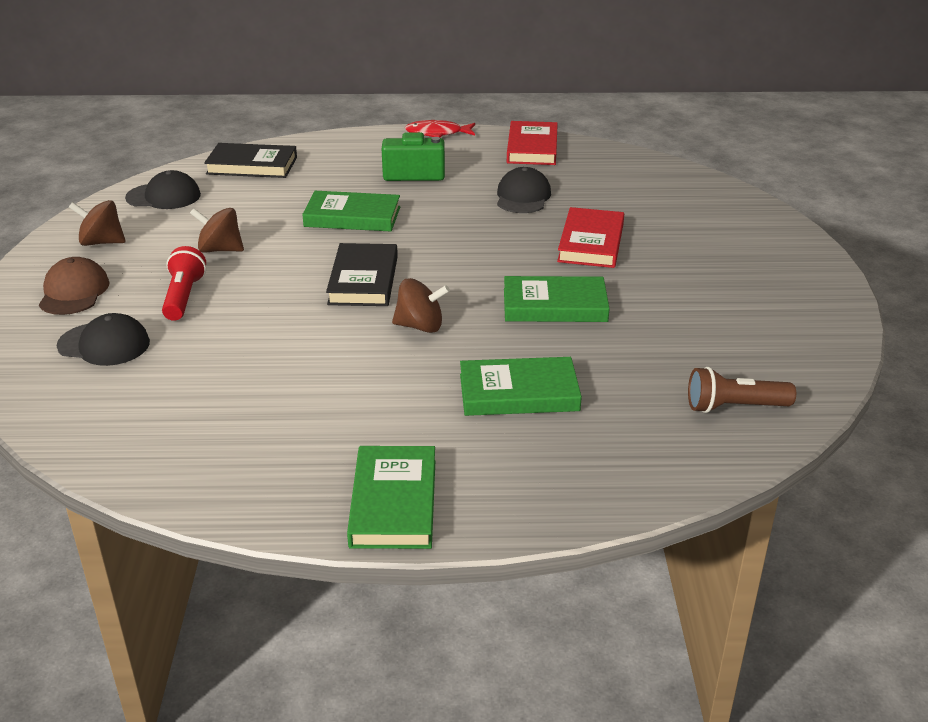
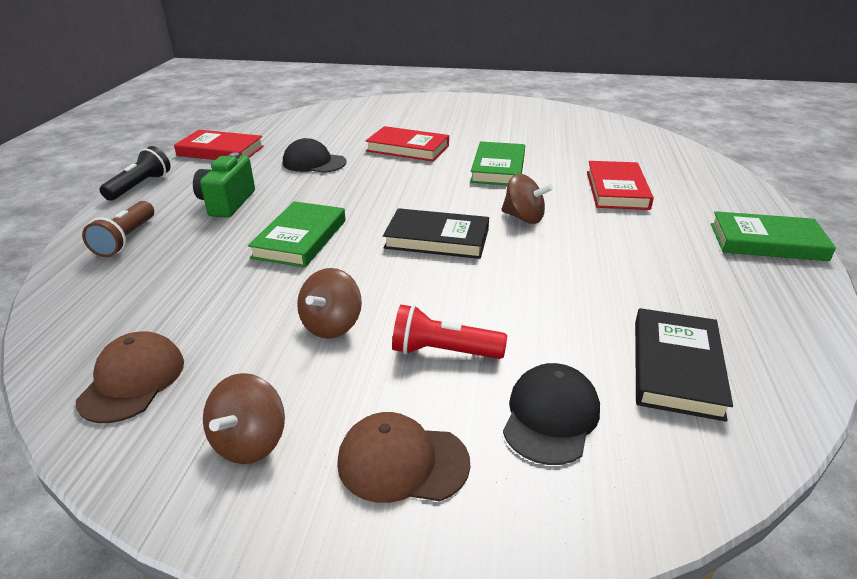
camera: 80 degrees left, 0 degrees up
(164, 196) = (132, 380): black cap -> brown cap
(252, 165) = (101, 301): black book -> black book (676, 367)
(420, 326) = (523, 218): brown spinning top -> brown spinning top turned 105 degrees clockwise
(437, 133) = (140, 186): red fish -> black flashlight
(519, 393) = (617, 190): green book -> red book
(734, 407) = (621, 136): brown flashlight -> brown flashlight (126, 239)

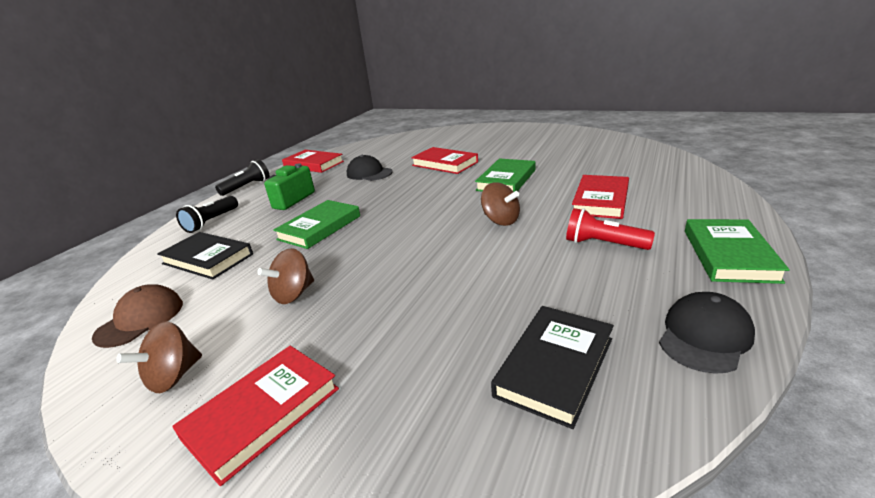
camera: 20 degrees right, 5 degrees down
(126, 239) = (212, 222): brown flashlight -> black flashlight
(402, 462) = (262, 413): brown cap -> red book
(437, 238) = (418, 233): black book -> black book (208, 259)
(443, 352) = (359, 325): red flashlight -> red flashlight (603, 244)
(550, 416) = (407, 395): black cap -> black cap (704, 336)
(767, 242) = (729, 255): green book -> green book turned 75 degrees clockwise

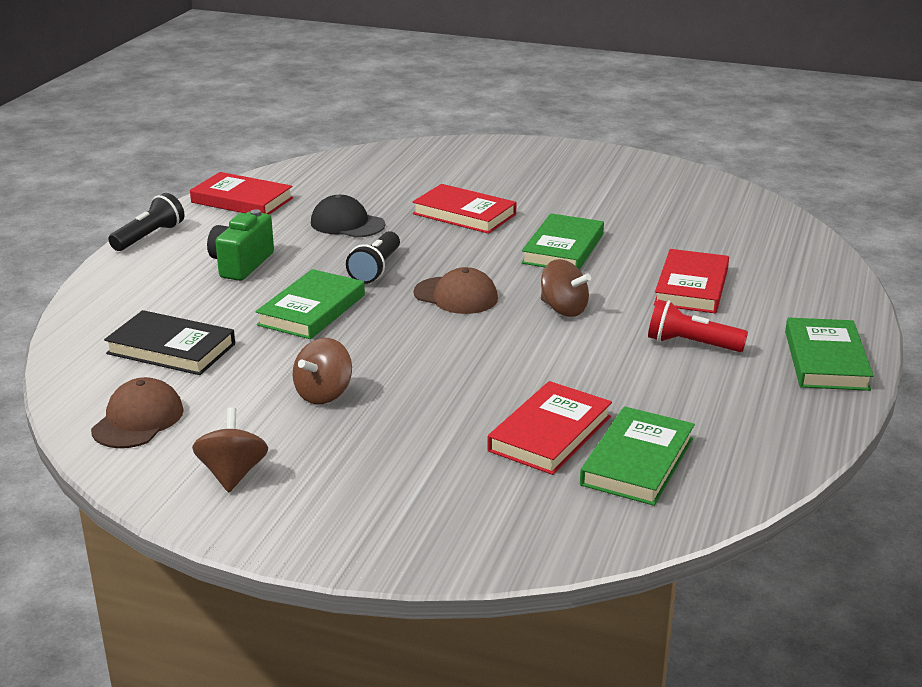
camera: 10 degrees left, 0 degrees up
(174, 377) = (233, 474): brown spinning top -> brown spinning top turned 150 degrees clockwise
(212, 222) = (134, 295): black flashlight -> black flashlight (376, 269)
(262, 413) = (355, 501): red book -> red book (550, 433)
(423, 214) = (456, 296): none -> brown cap
(554, 366) = (637, 462): black book -> green book
(704, 336) = (780, 436): black cap -> none

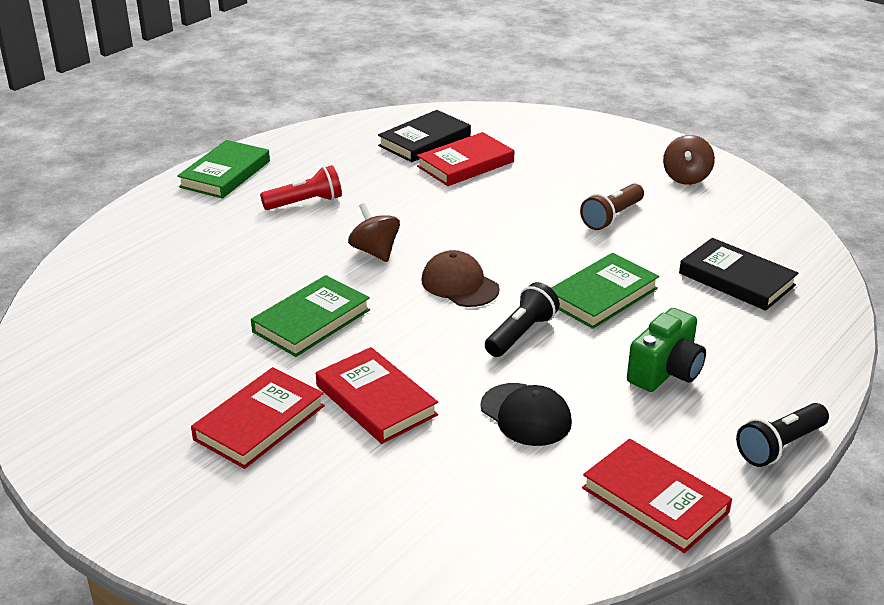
camera: 160 degrees left, 5 degrees up
(138, 420) = (757, 223): brown cap -> none
(324, 394) = (612, 217): brown spinning top -> brown flashlight
(637, 462) = (425, 141): green book -> black book
(691, 287) = (242, 251): red book -> red book (259, 422)
(691, 344) = (305, 203): red flashlight -> red flashlight turned 60 degrees counterclockwise

